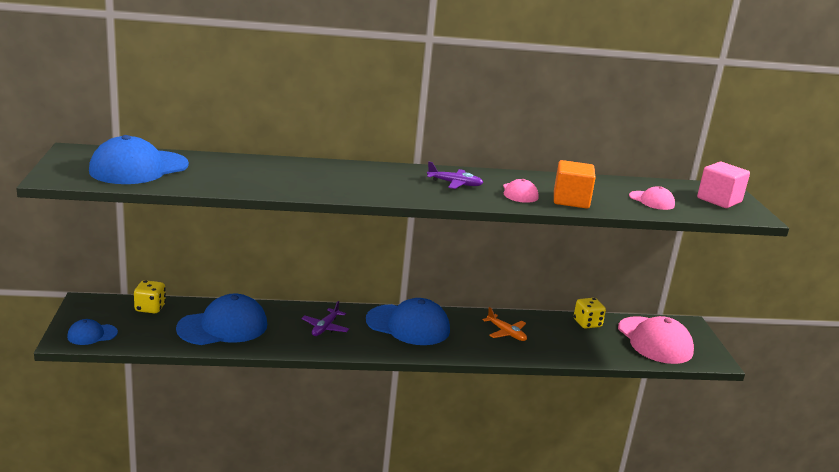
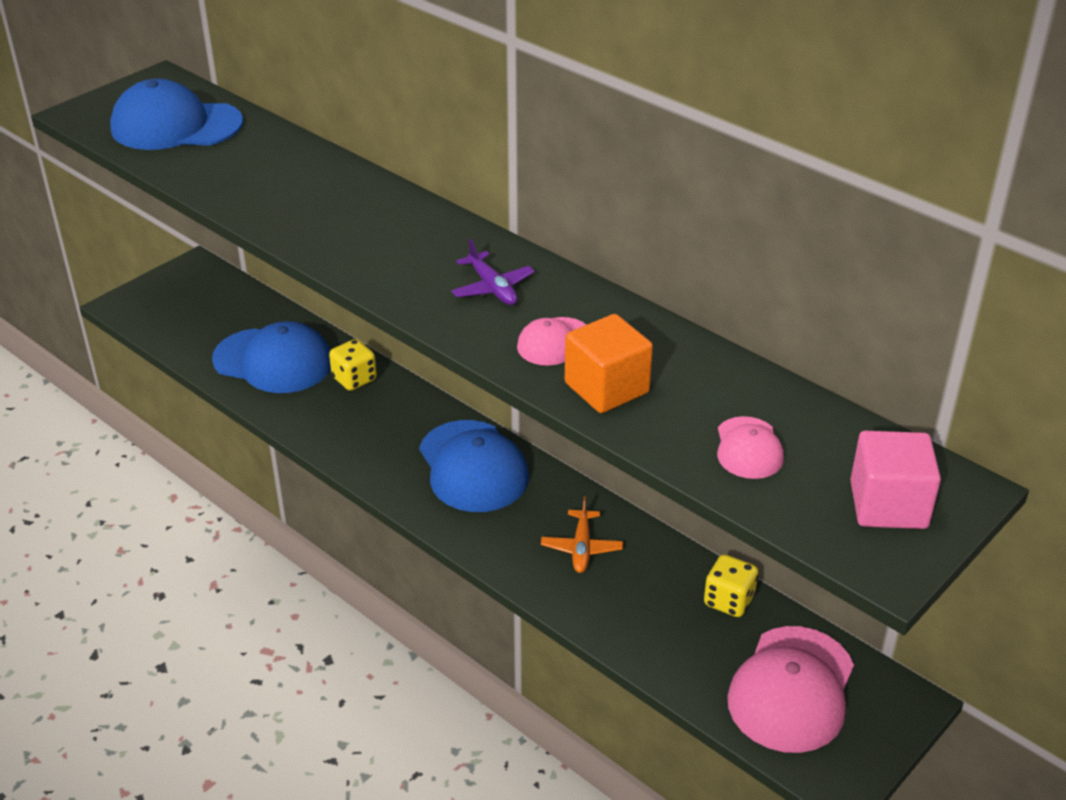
camera: 50 degrees right, 15 degrees up
(92, 334) = (148, 309): blue cap -> none
(150, 308) = (240, 302): yellow dice -> yellow dice (354, 379)
(325, 327) = (373, 418): purple plane -> none

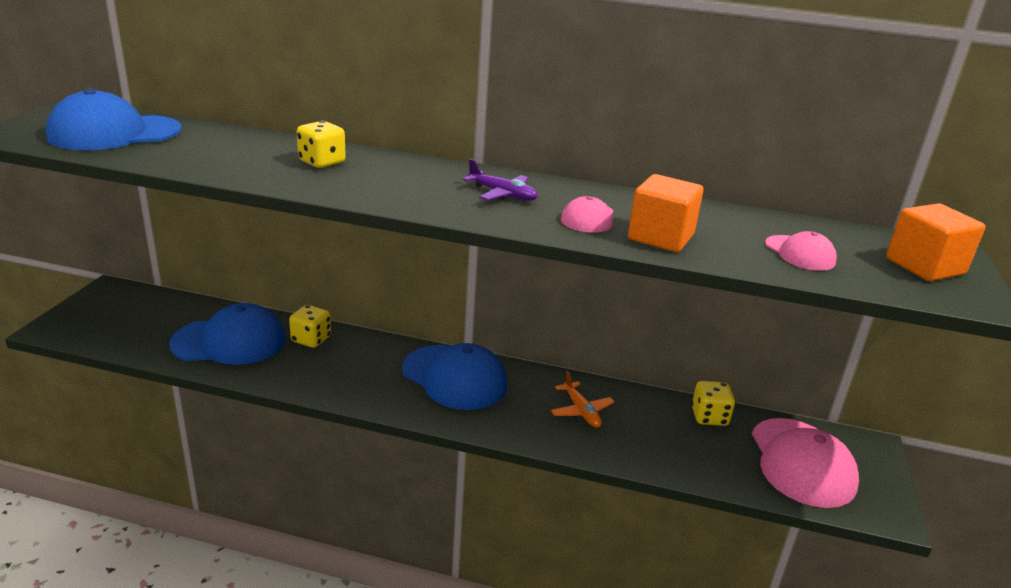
camera: 30 degrees left, 10 degrees down
(343, 204) = (322, 162): none -> yellow dice
(888, 505) = (924, 266): pink cube -> orange cube

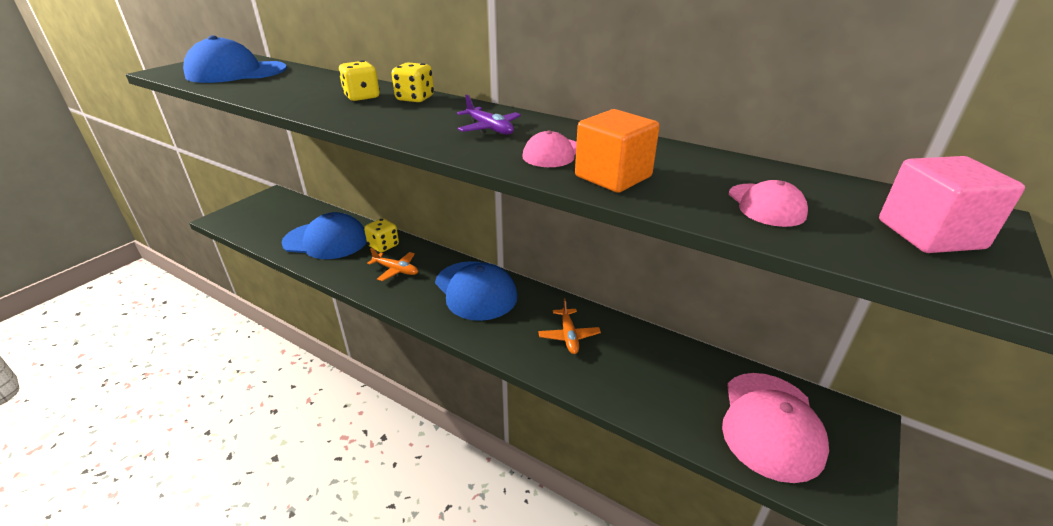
camera: 20 degrees right, 5 degrees up
(345, 366) = (396, 270): none -> orange plane
(709, 417) = (690, 361): yellow dice -> yellow dice (415, 99)
(924, 266) = (930, 234): orange cube -> pink cube

